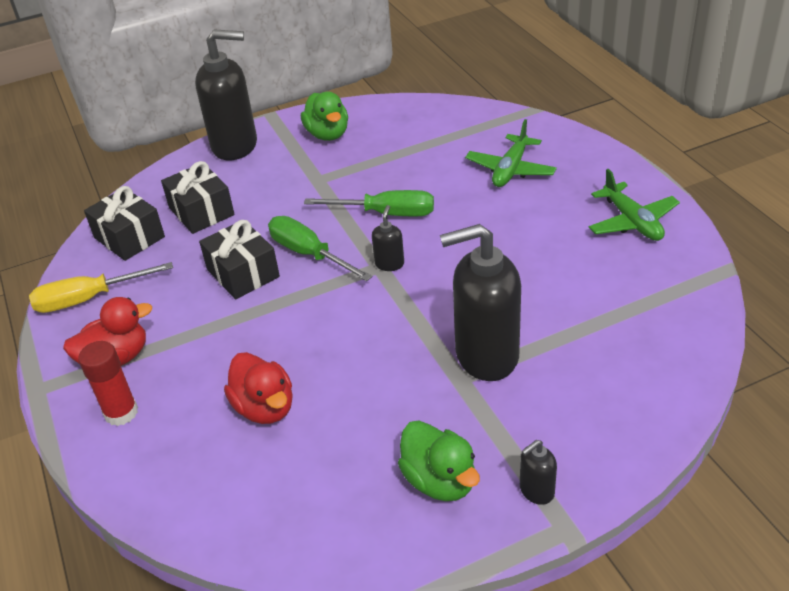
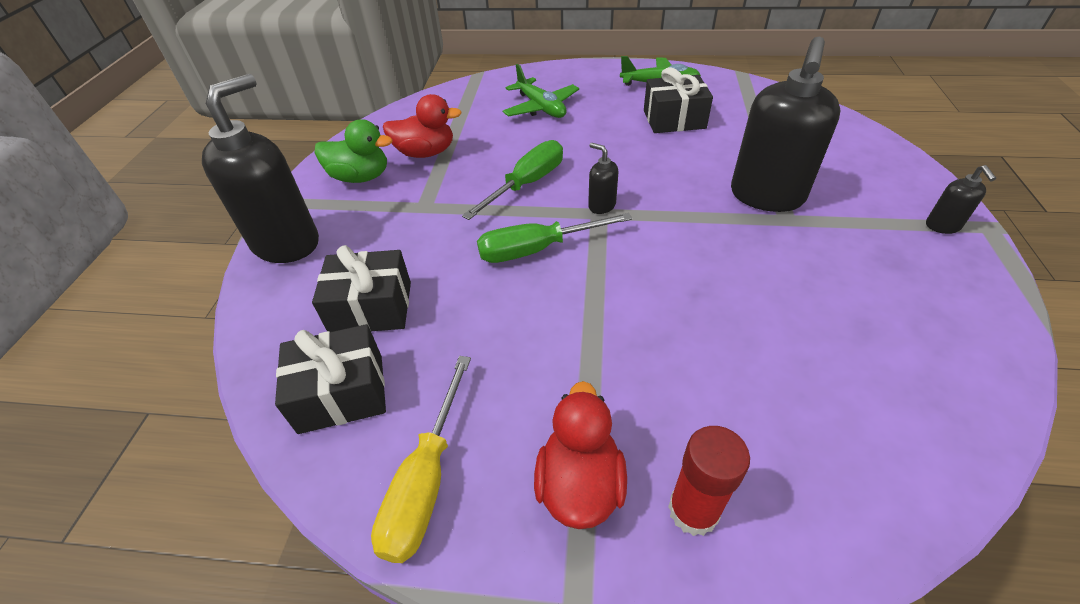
camera: 60 degrees left, 5 degrees up
(243, 273) = (520, 308): black gift -> black gift (674, 119)
(265, 408) = (759, 360): red duck -> red duck (425, 153)
(440, 480) = (914, 273): green duck -> none

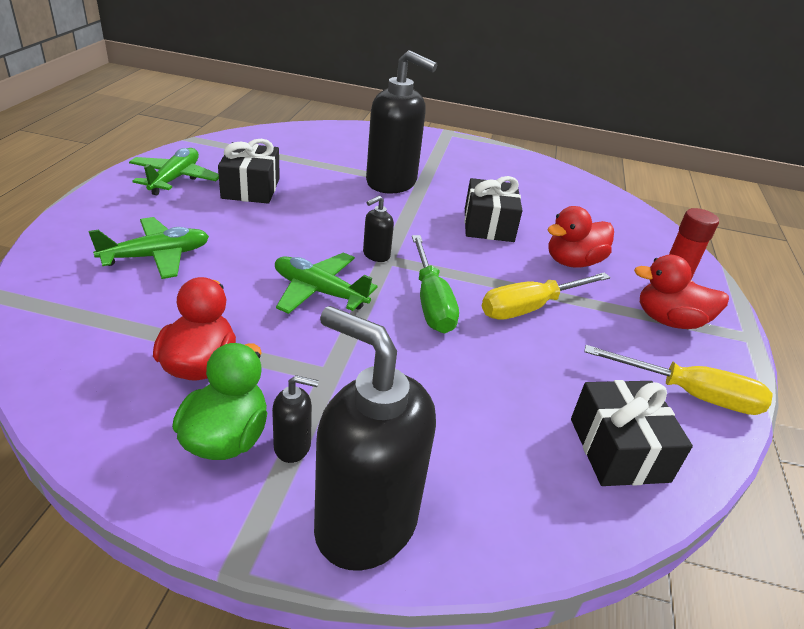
camera: 90 degrees left, 10 degrees down
(371, 307) = (503, 426): black gift -> black gift (488, 225)
(526, 184) = (319, 292): green screwdriver -> green plane
(554, 326) = (530, 308): none -> yellow screwdriver
(681, 373) = (573, 262): none -> red duck
(942, 226) = (444, 143): black soap dispenser -> black soap dispenser (293, 446)

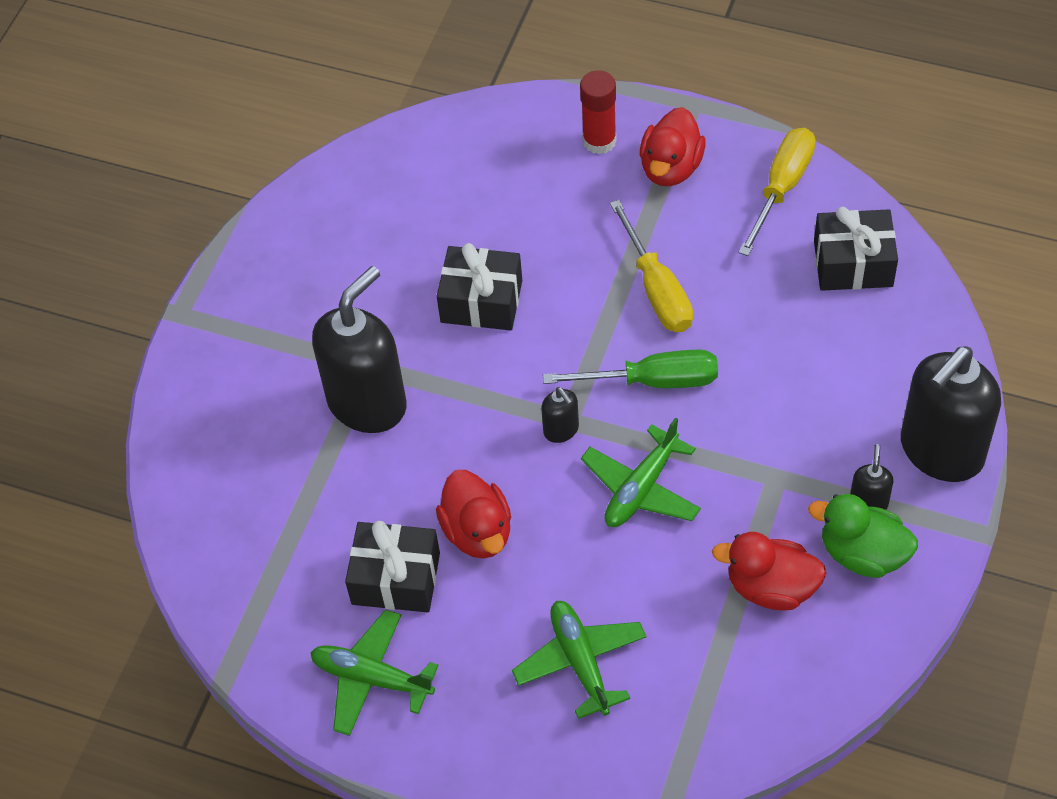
camera: 75 degrees left, 20 degrees up
(573, 262) = (563, 228): red duck -> red duck (478, 532)

